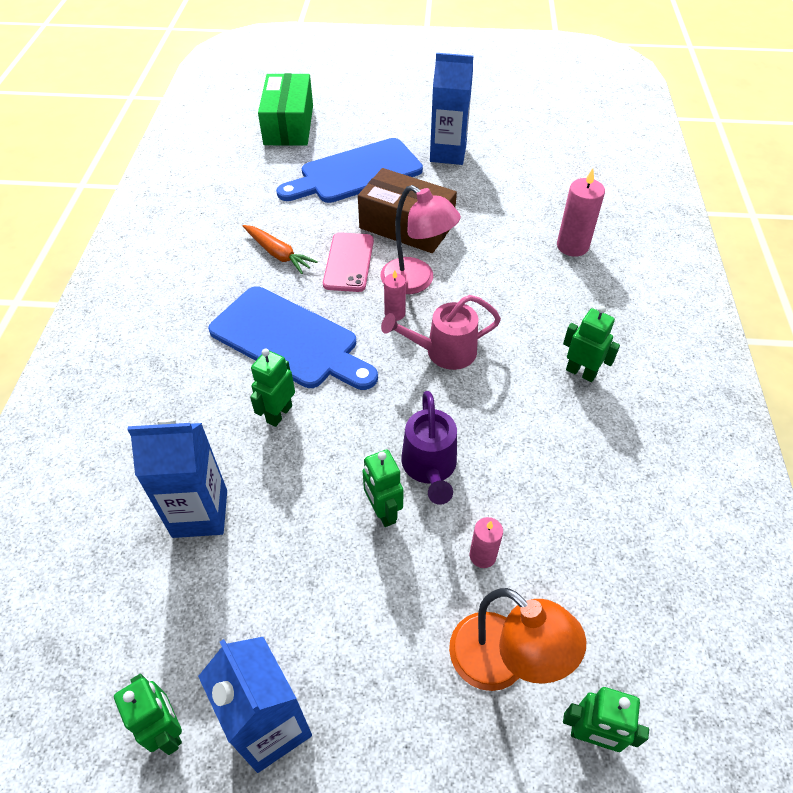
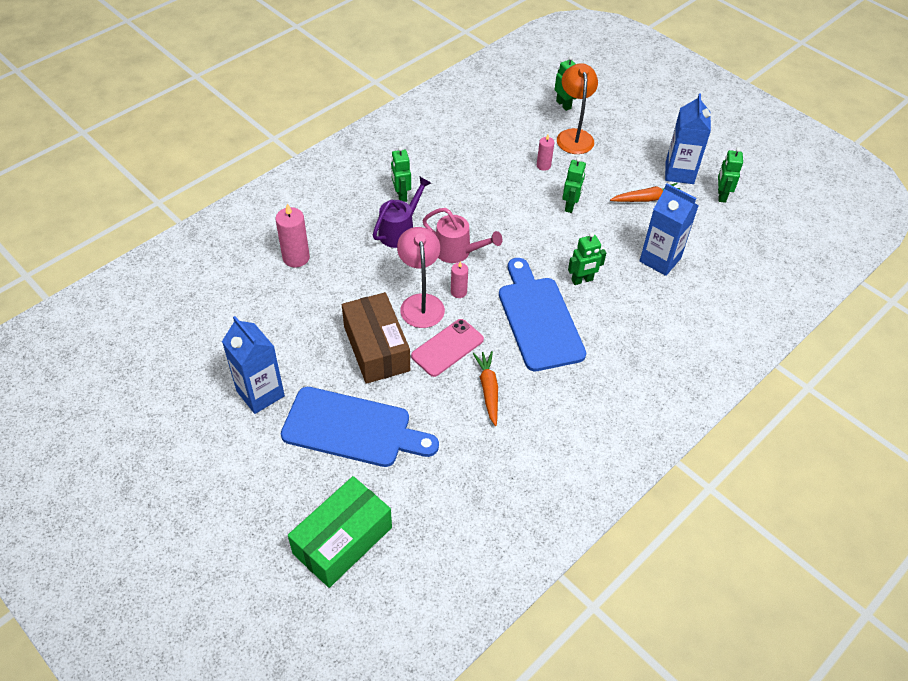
camera: 140 degrees left, 0 degrees up
(288, 614) = (646, 199): none -> orange carrot
(429, 468) = (529, 207): purple watering can -> purple watering can (400, 231)

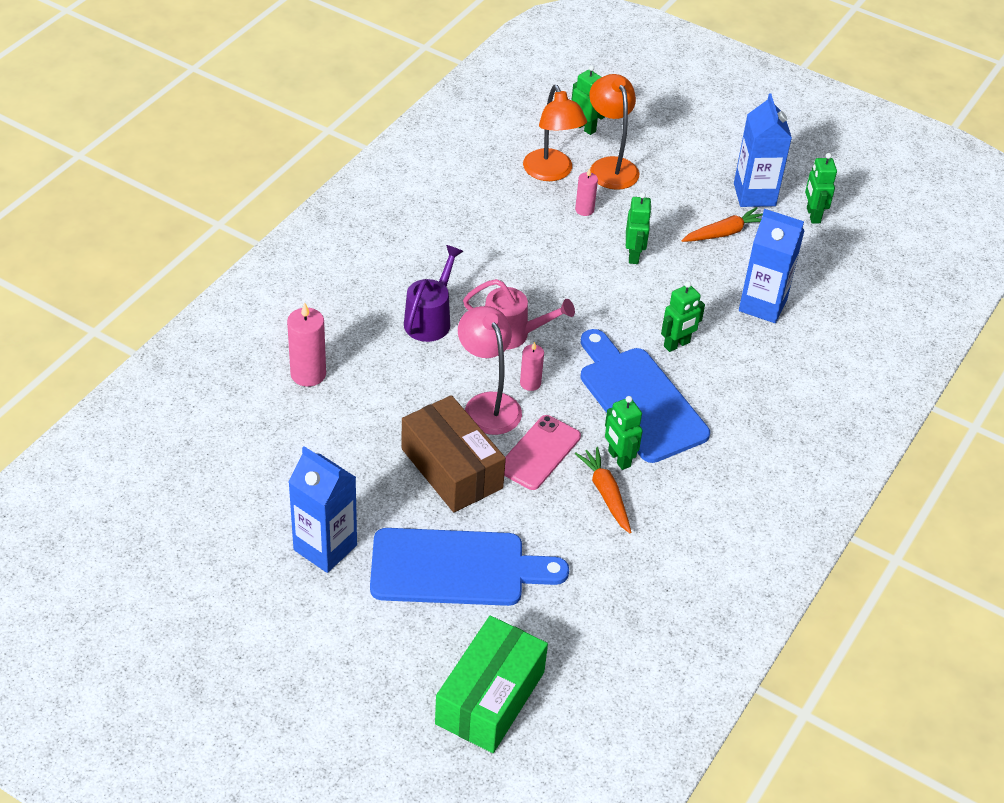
camera: 15 degrees left, 5 degrees down
(401, 195) = (416, 274): green robot -> green robot (619, 459)
(527, 134) = (551, 173): none -> orange lamp

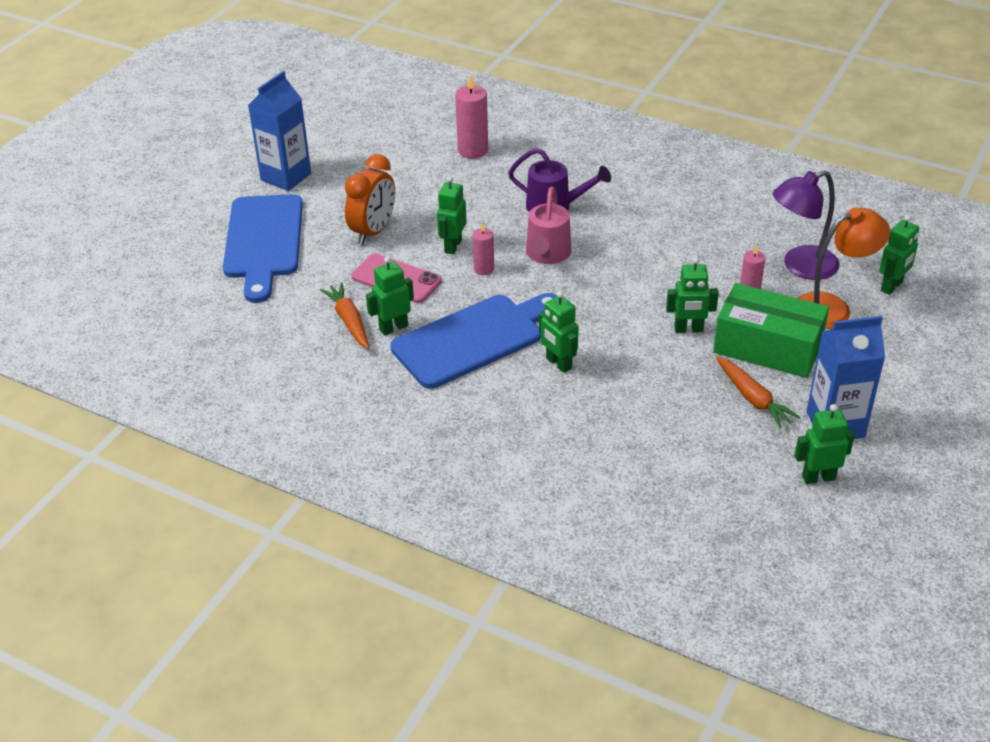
camera: 90 degrees right, 5 degrees down
(452, 468) = (373, 231): brown box -> orange clock
(488, 404) = (452, 246): pink lamp -> green robot
(490, 698) = (132, 267): green box -> green box (767, 347)
(551, 173) = (800, 266): orange lamp -> purple lamp
(606, 494) = (349, 321): orange carrot -> orange carrot turned 90 degrees counterclockwise
(762, 305) = (639, 430): blue carton -> none

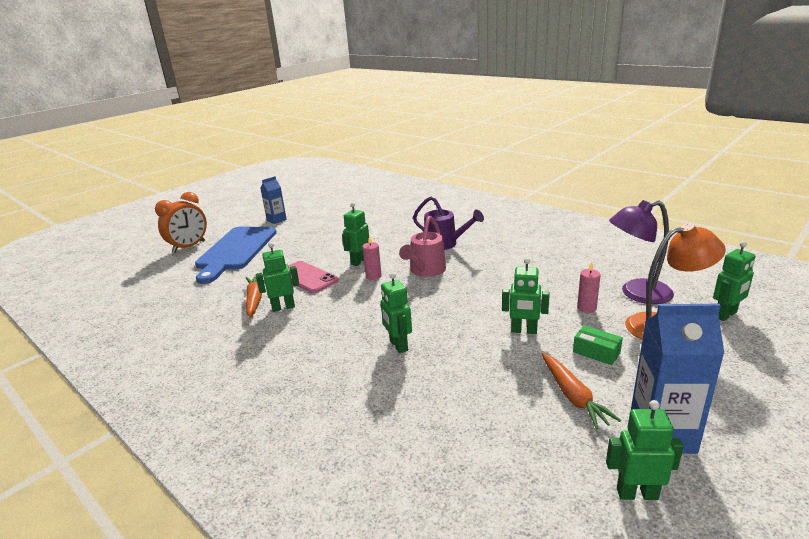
camera: 15 degrees right, 15 degrees down
(286, 177) = (276, 220): blue carton -> blue carton, size x0.60
(373, 231) = (310, 250): orange clock -> orange clock (189, 247)
(473, 150) = (403, 213): pink candle -> none
(474, 339) = (339, 320): blue cutting board -> none
(767, 347) = (596, 352): green box -> green box, size x0.43

